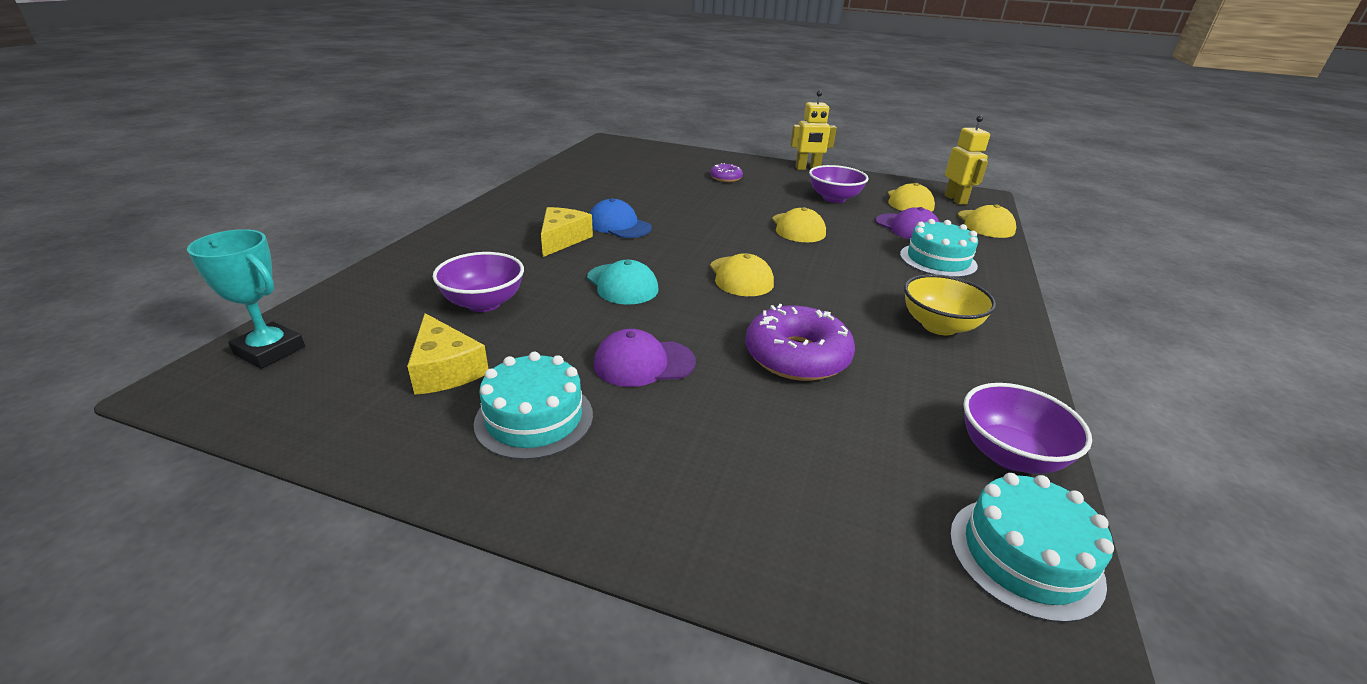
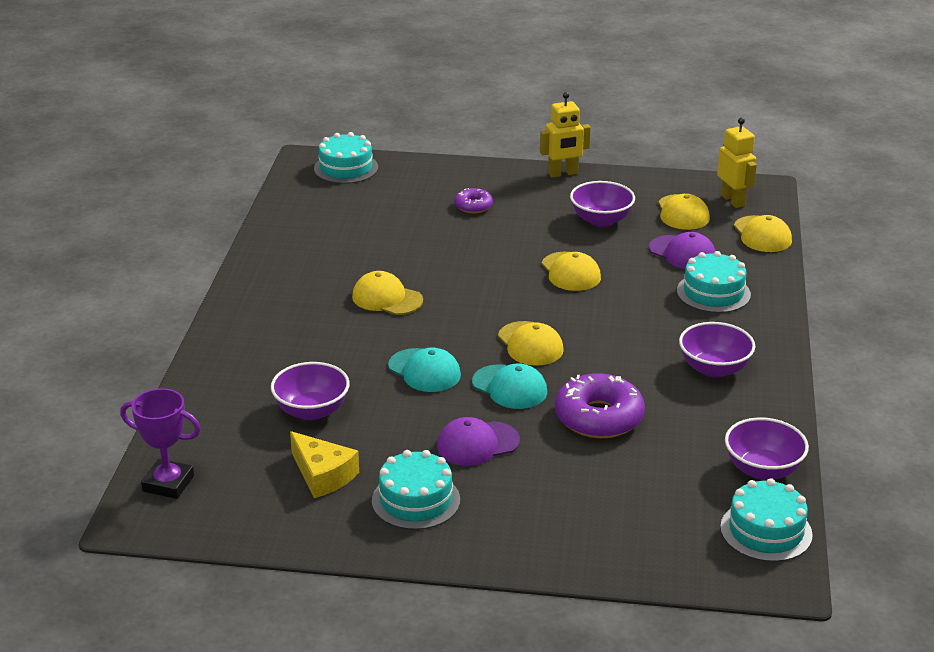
camera: 10 degrees left, 0 degrees up
(270, 351) = (168, 483): turquoise trophy -> purple trophy
(562, 239) = (339, 327): yellow cheese -> none
(619, 225) = (387, 298): blue cap -> yellow cap
(635, 148) = (346, 168): none -> turquoise cake
(704, 311) = (509, 387): none -> turquoise cap
(939, 326) = (714, 369): yellow bowl -> purple bowl

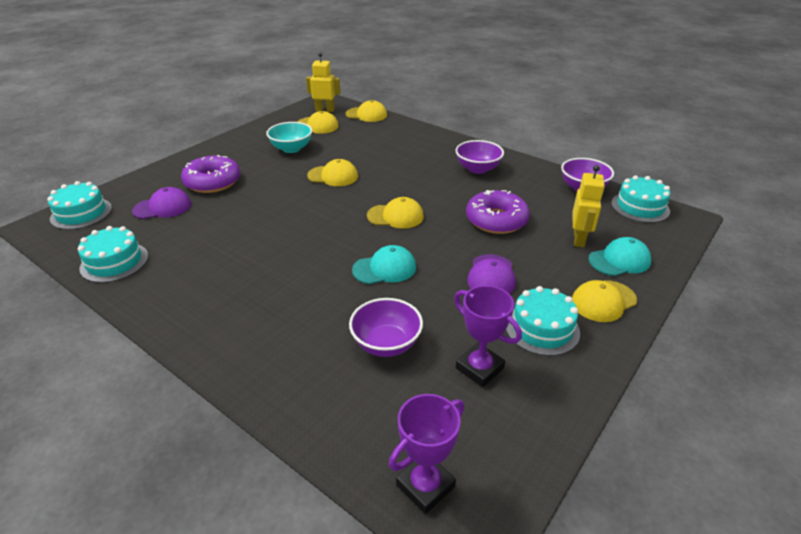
camera: 60 degrees left, 5 degrees up
(323, 475) = (479, 368): yellow cheese -> purple trophy
(387, 298) = (276, 254): yellow cap -> yellow cap (603, 301)
(473, 206) = (212, 182): purple donut -> purple donut, size x1.89
(509, 387) = (436, 240): turquoise cap -> turquoise cap (619, 260)
(563, 173) = (224, 142): yellow robot -> yellow robot (579, 239)
(601, 220) = (291, 149): purple bowl -> turquoise bowl
(682, 253) = (356, 139): purple cap -> purple cap (162, 207)
(713, 293) = (405, 144): turquoise cake -> turquoise cake (114, 262)

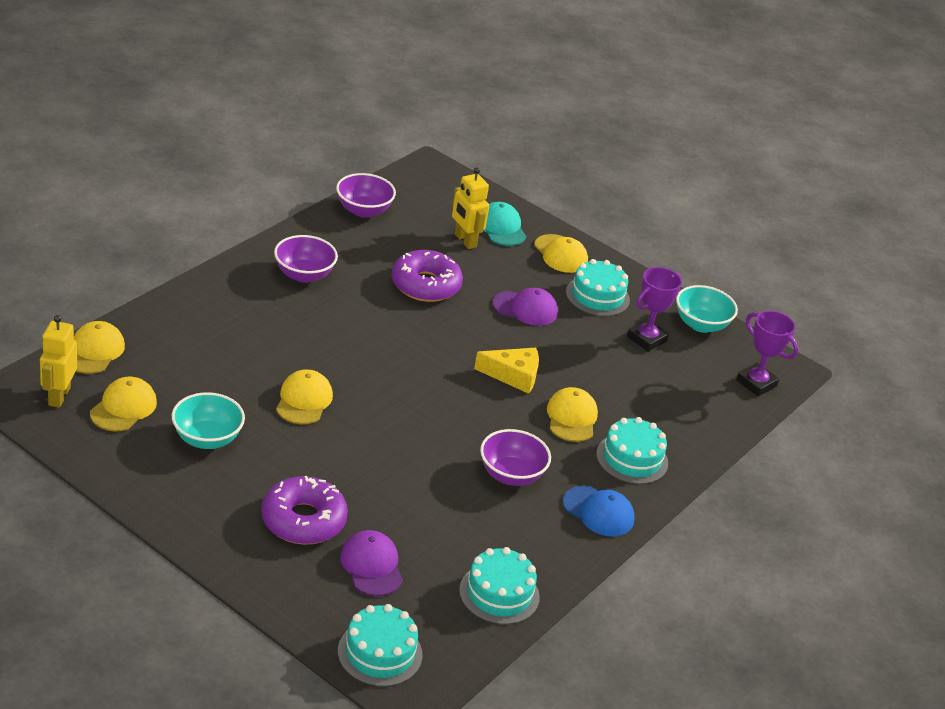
camera: 95 degrees left, 0 degrees up
(195, 320) = (598, 512): none -> blue cap
(384, 269) = (513, 376): turquoise cap -> yellow cheese
(386, 344) = (623, 386): purple bowl -> purple bowl (511, 475)
(395, 216) = (412, 356): yellow cap -> yellow cap (571, 418)
(534, 427) = (701, 324): none -> turquoise bowl
(579, 239) = (465, 241): yellow robot -> yellow robot turned 135 degrees counterclockwise
(640, 207) = (407, 186): turquoise cake -> turquoise cake (632, 458)

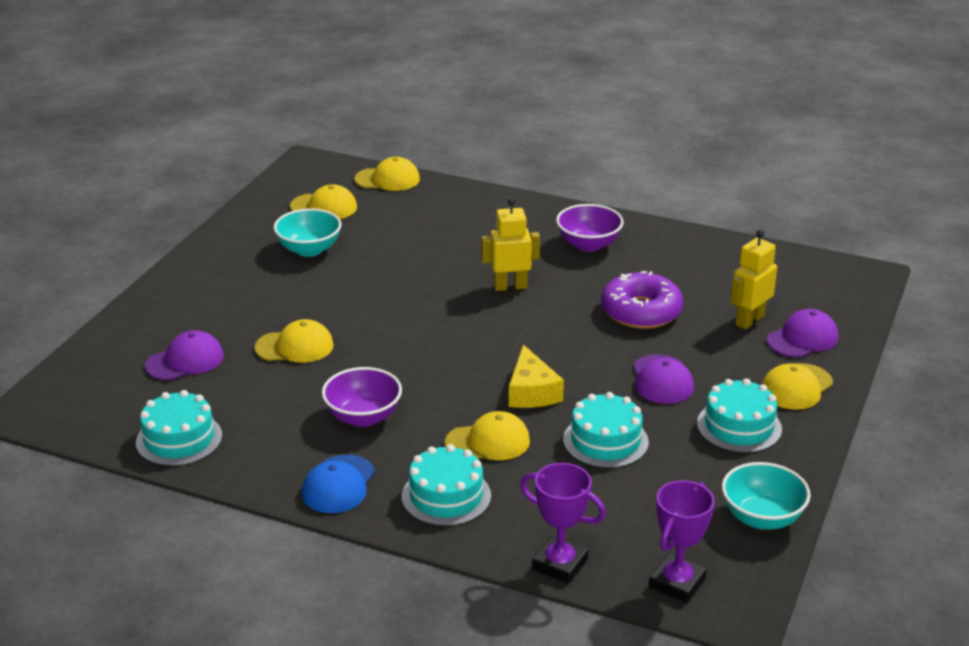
camera: 80 degrees right, 5 degrees down
(59, 396) = (319, 179): yellow robot -> yellow robot (510, 286)
(303, 520) = (228, 315): purple donut -> none
(304, 400) = (395, 282): yellow cap -> yellow cap (295, 347)
(363, 210) = (734, 253): purple bowl -> none
(380, 653) = (73, 386): turquoise cake -> turquoise cake (605, 441)
(501, 228) = (802, 339): turquoise cap -> purple cap
(646, 339) = (687, 476): purple trophy -> purple trophy (560, 564)

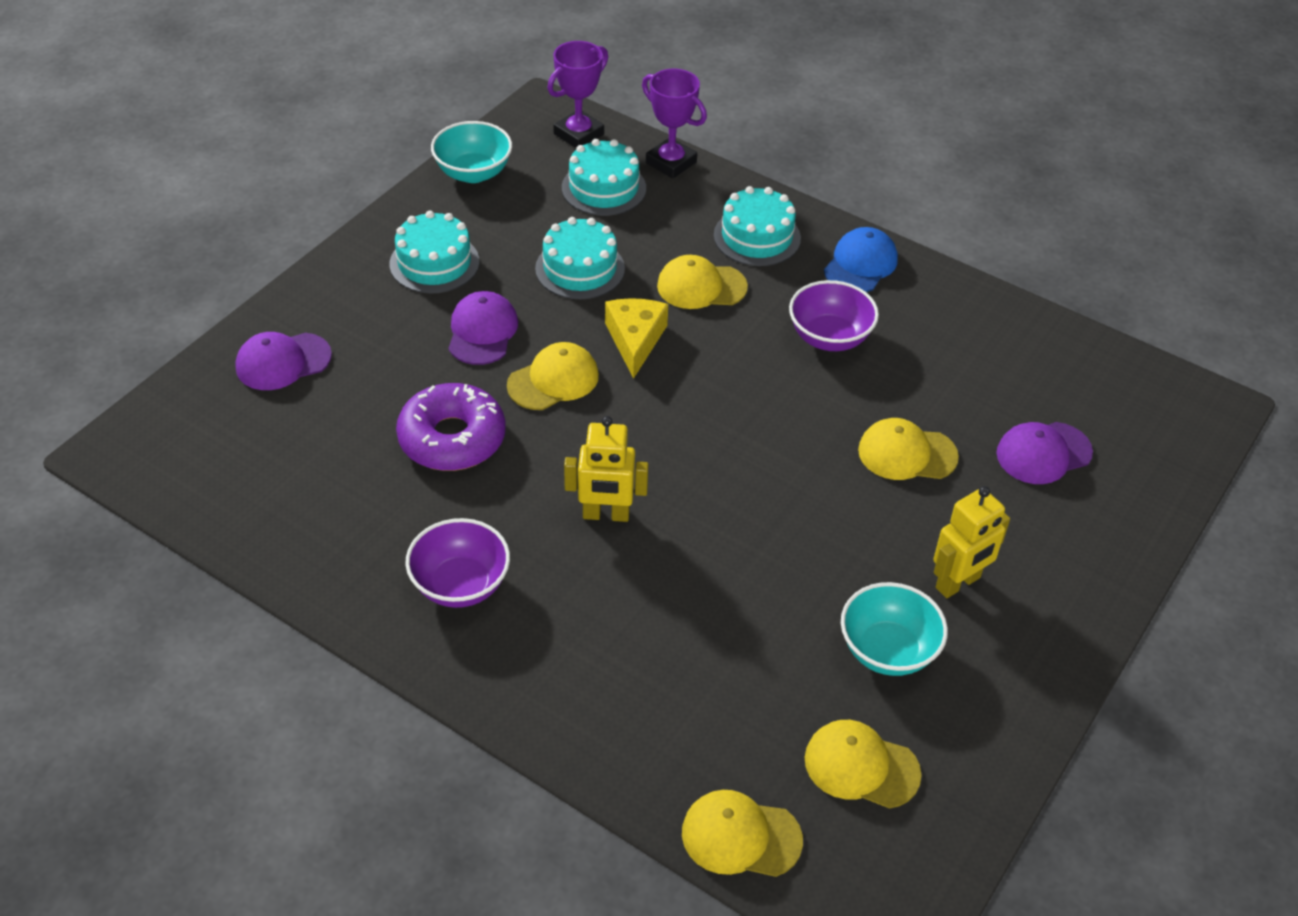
camera: 170 degrees left, 15 degrees up
(179, 439) = (1030, 342): turquoise cake -> turquoise cake (604, 188)
(749, 320) = (326, 400): yellow robot -> yellow robot (958, 583)
(796, 387) = (340, 298): yellow cap -> yellow cap (553, 380)

